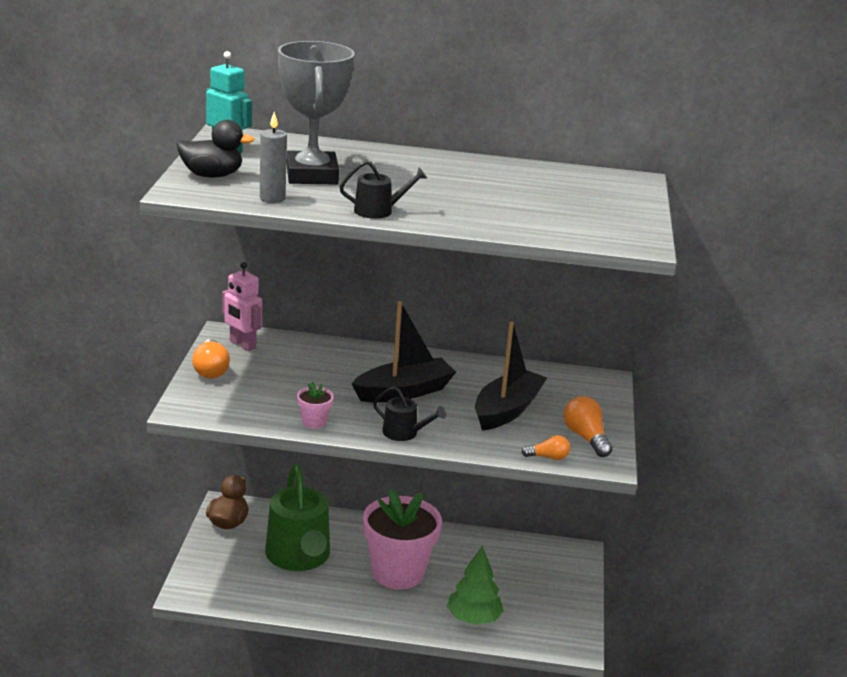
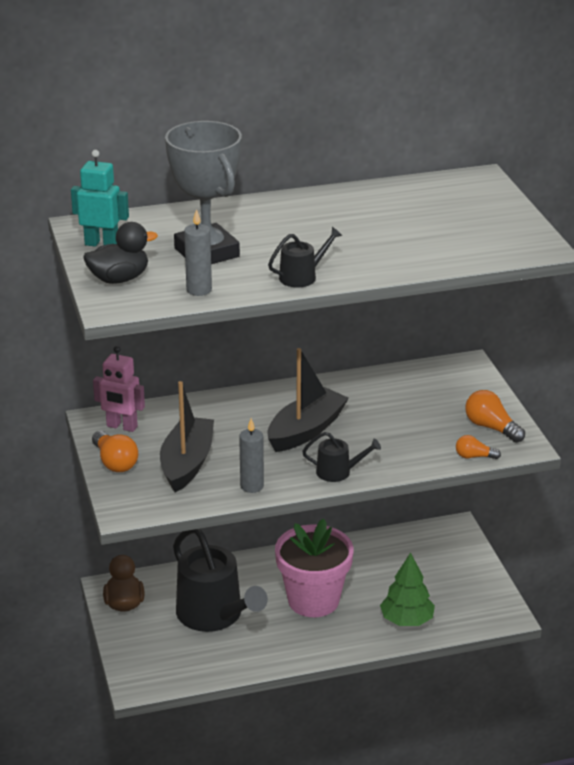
camera: 20 degrees left, 5 degrees up
(299, 556) = (214, 615): green watering can -> black watering can
(314, 422) = (252, 486): pink flower pot -> grey candle
(507, 410) = (407, 421): black boat -> black boat (187, 463)
(548, 457) = (474, 456): orange light bulb -> orange light bulb turned 150 degrees counterclockwise

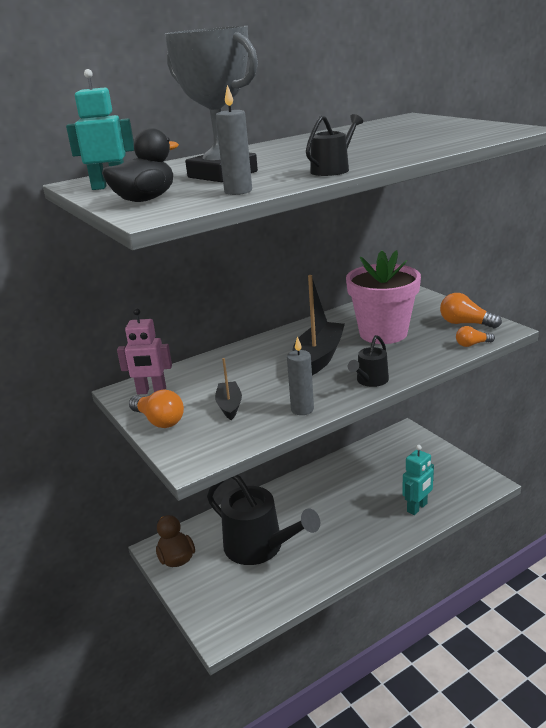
camera: 15 degrees left, 5 degrees down
(187, 463) = (229, 405): black boat -> black boat, size x0.56
(313, 600) = (334, 512): pink flower pot -> pink flower pot (383, 333)
(338, 472) = (370, 381): black watering can -> black watering can turned 135 degrees clockwise
(406, 620) = (417, 508): green tree -> turquoise robot

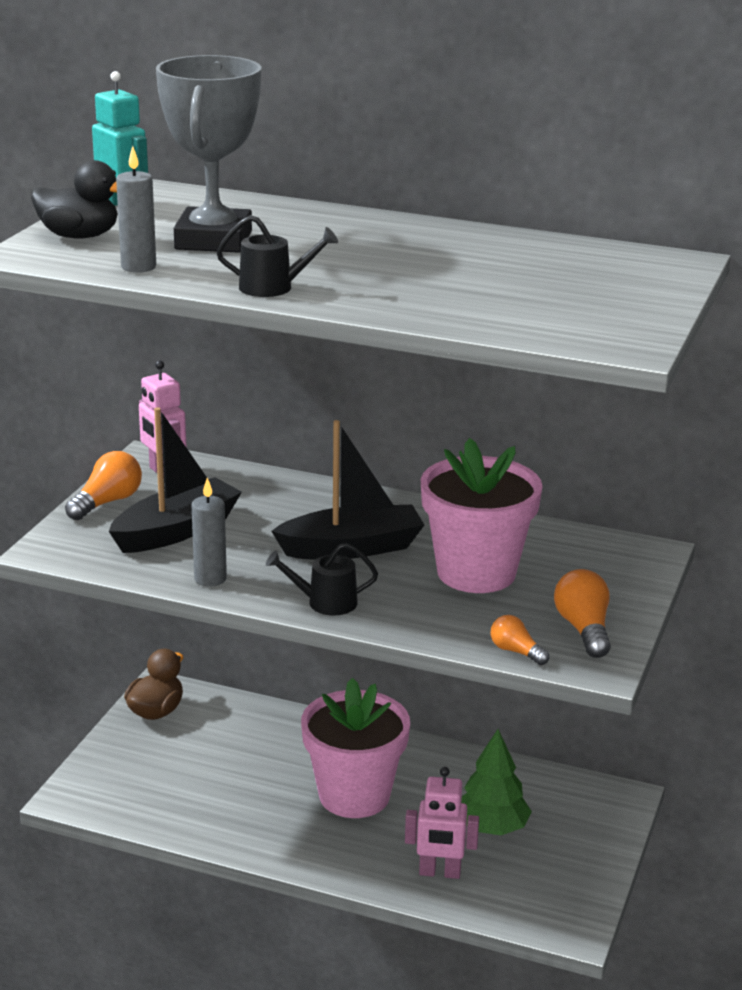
camera: 50 degrees right, 0 degrees up
(159, 421) = (107, 502): orange light bulb -> orange light bulb turned 150 degrees counterclockwise
(229, 405) = (176, 531): black boat -> black boat, size x1.79
(259, 547) = (232, 764): black watering can -> none
(330, 511) = (354, 795): none -> pink flower pot
(396, 477) = (491, 828): none -> green tree
(417, 508) = (439, 873): turquoise robot -> pink robot

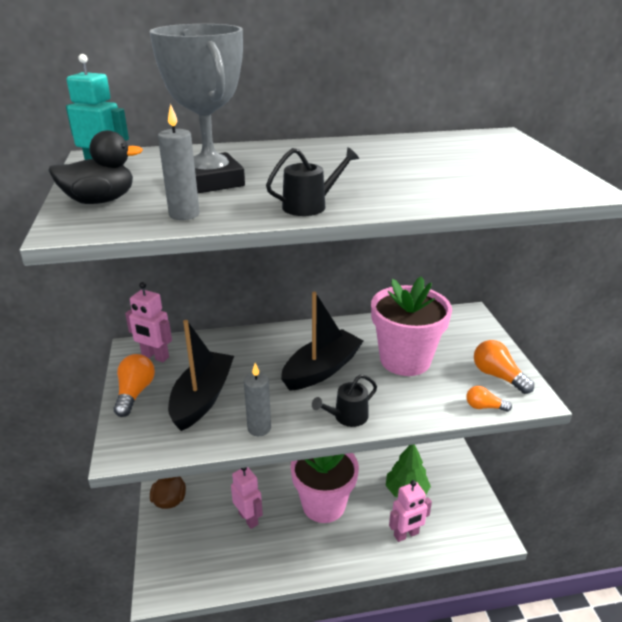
camera: 30 degrees left, 5 degrees up
(239, 770) = (248, 518): none -> pink robot

